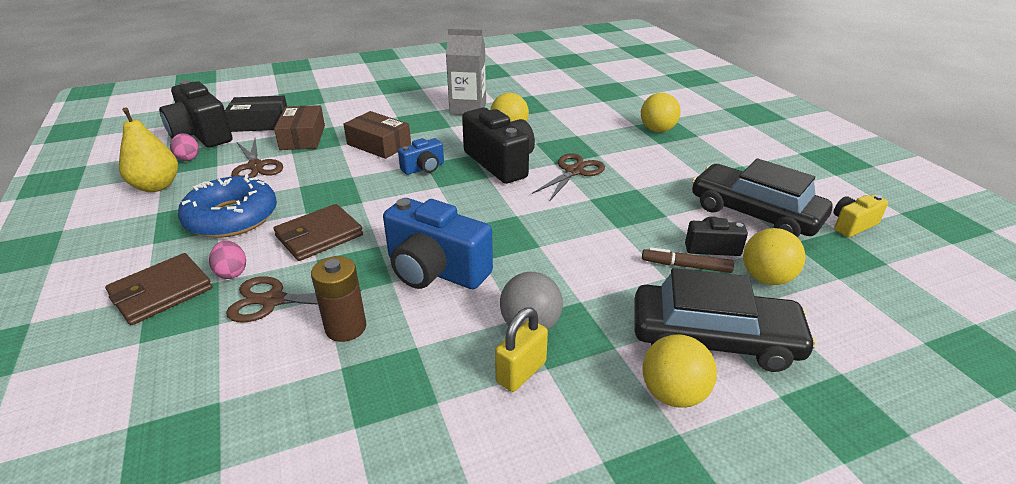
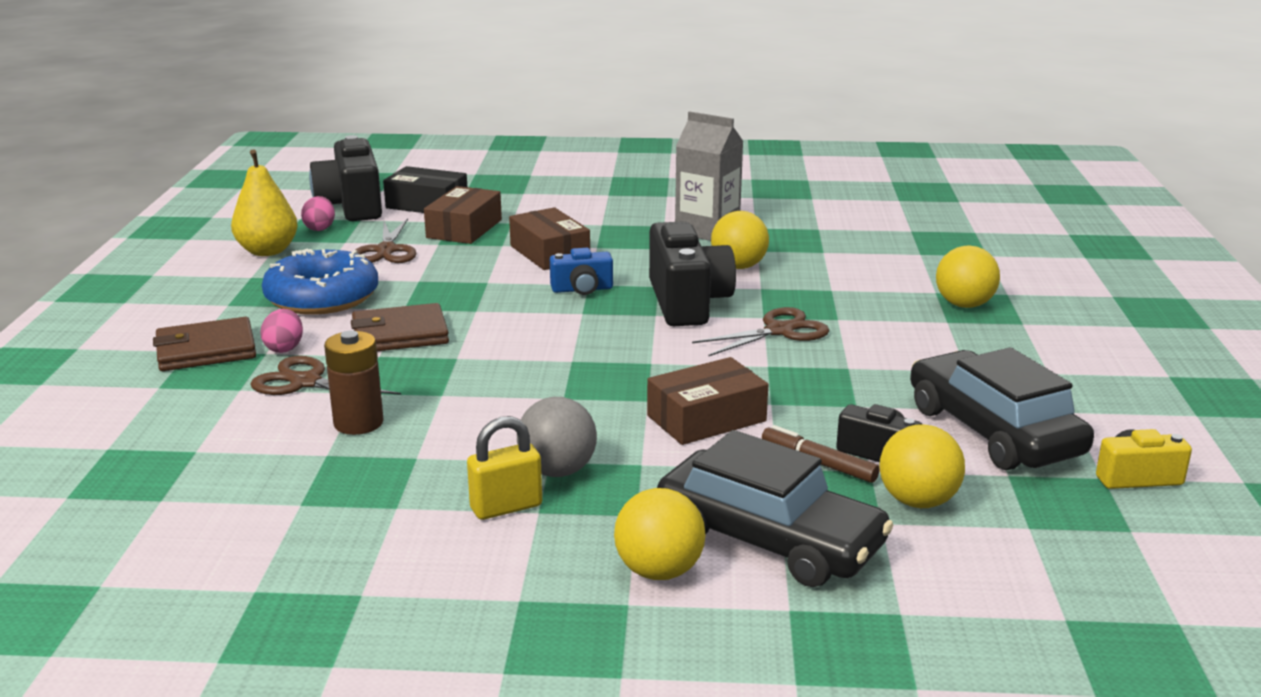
camera: 25 degrees right, 10 degrees down
(435, 270) = (499, 395): blue camera -> none
(589, 250) = (706, 418): none -> brown box

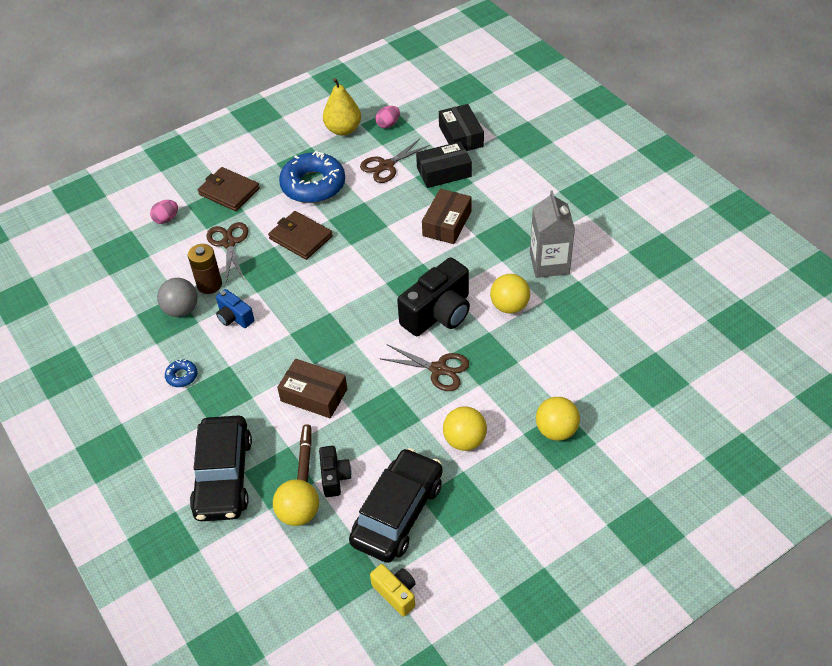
camera: 55 degrees right, 25 degrees up
(284, 348) = (253, 213): pink egg -> pink egg (166, 219)
(352, 206) = (428, 113): black camera -> none
(464, 229) = (444, 172): brown box -> black box
(506, 507) = (182, 376): yellow padlock -> blue donut
(557, 471) = (223, 373): grey ball -> grey ball (181, 310)
(582, 289) = (413, 265): blue camera -> blue camera (234, 317)
(659, 571) = (171, 453): yellow ball -> yellow ball (464, 440)

